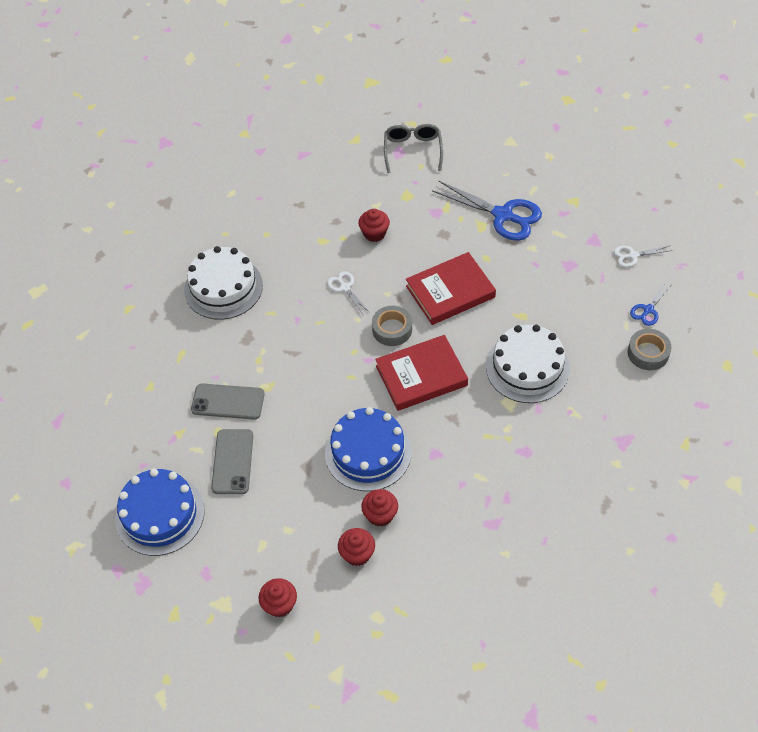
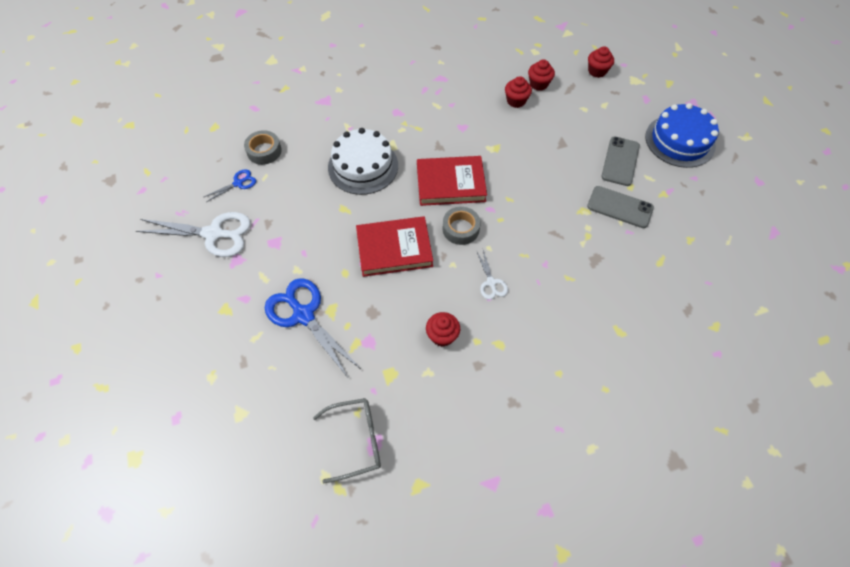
camera: 165 degrees left, 5 degrees up
(223, 287) = (613, 320): white cake -> none
(368, 452) = (512, 140): blue cake -> none
(413, 150) = (356, 440): grey glasses -> grey glasses turned 120 degrees counterclockwise
(632, 255) = (214, 234): white scissors -> white scissors, size x2.01

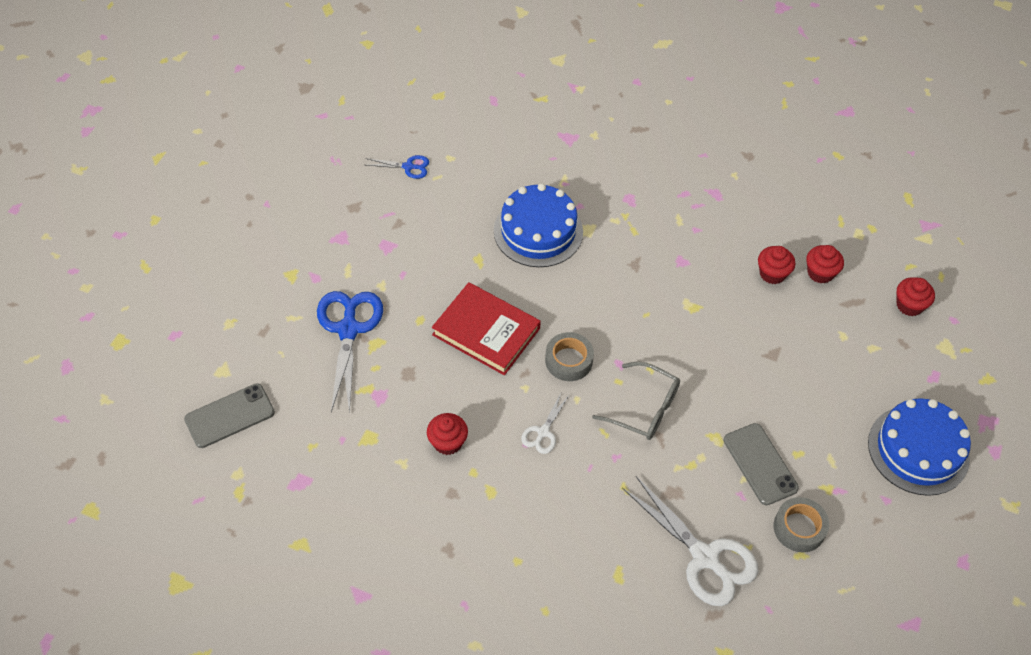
camera: 40 degrees right, 5 degrees down
(214, 234) = (344, 200): white scissors -> white scissors (705, 558)
(264, 151) = (461, 151): grey tape -> grey tape (799, 528)
(356, 440) = (289, 467): grey glasses -> grey glasses (645, 409)
(363, 166) = (538, 231): white cake -> blue cake
(450, 183) = (606, 309): red book -> none
(620, 161) = (818, 419): grey phone -> grey phone (229, 416)

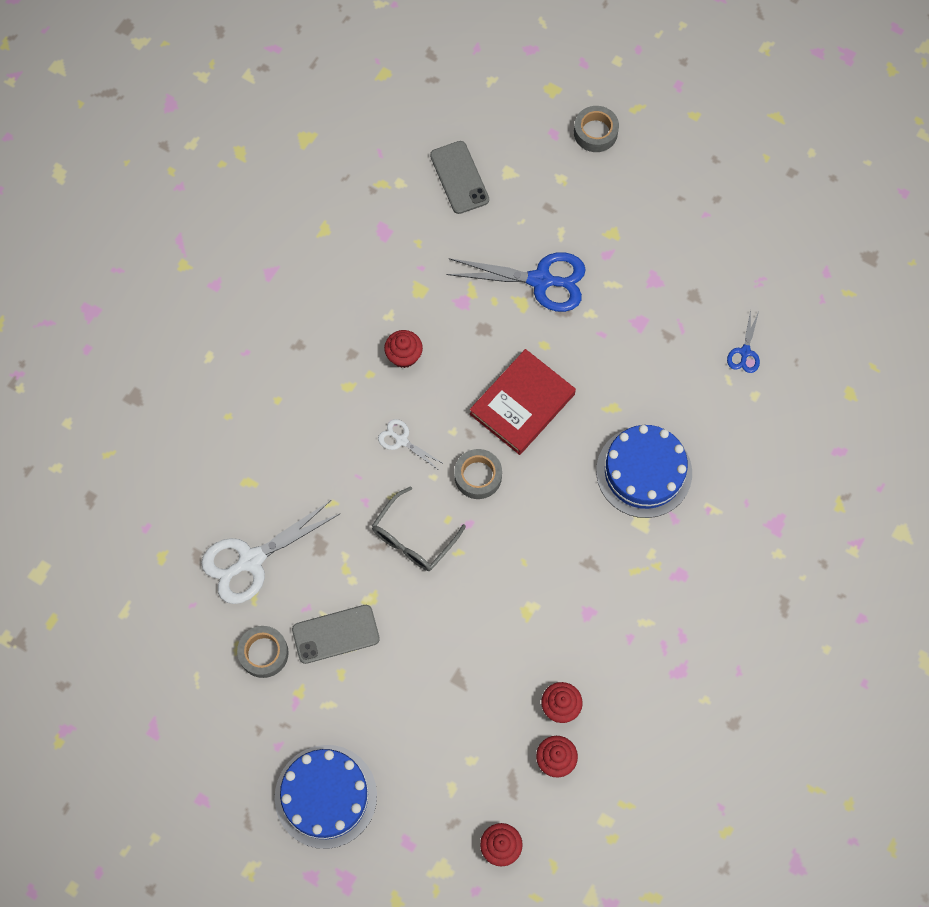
camera: 100 degrees right, 15 degrees up
(173, 298) = (595, 132): none -> grey tape

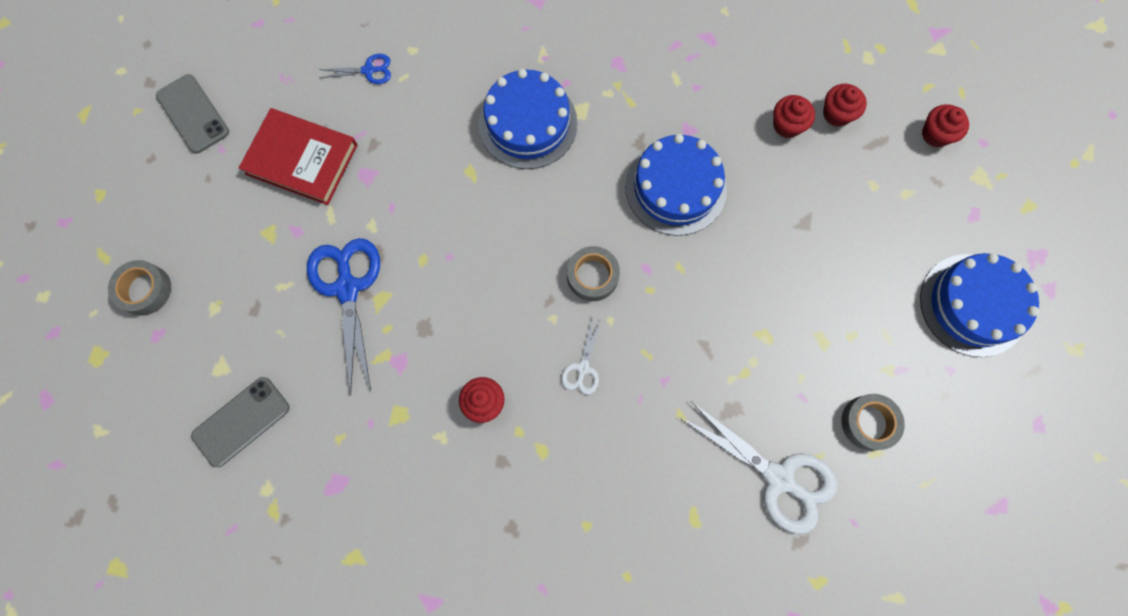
camera: 110 degrees left, 5 degrees up
(335, 634) = (815, 356): grey phone -> grey phone (193, 114)
(413, 538) = (684, 317): grey glasses -> none
(522, 404) = (497, 259): red book -> red book (302, 159)
(534, 578) = (675, 187): none -> blue cake

